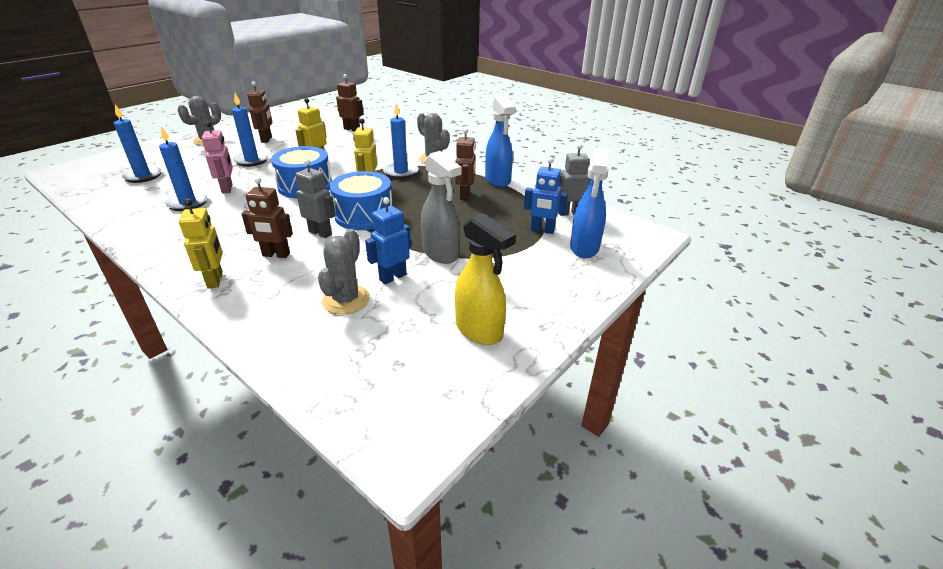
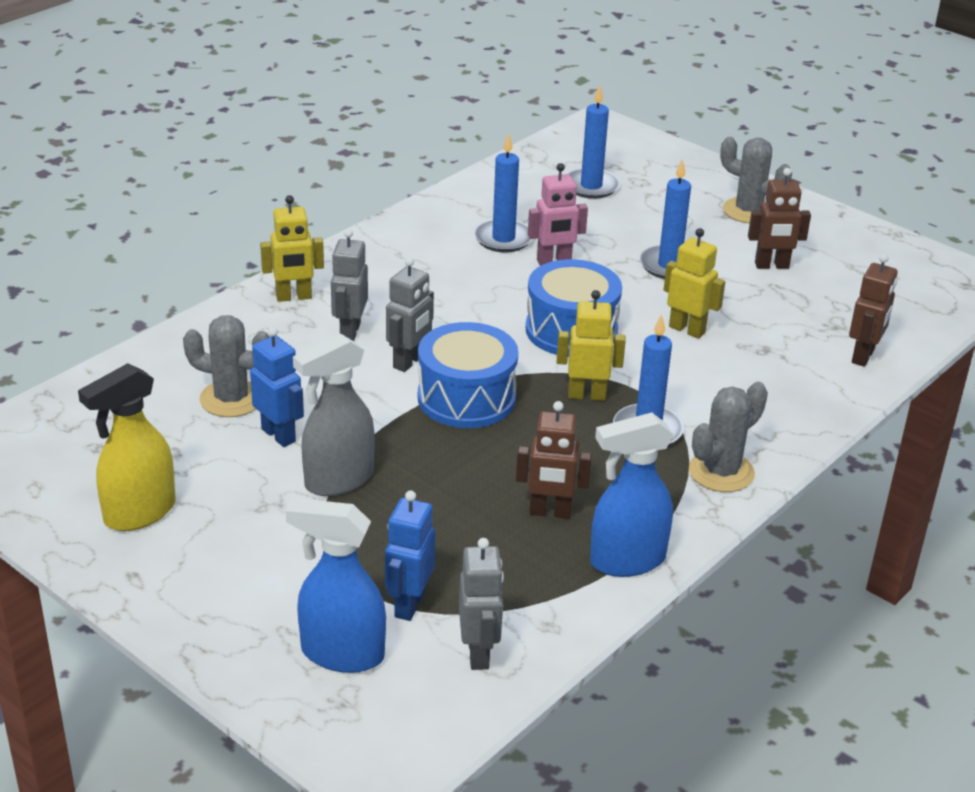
camera: 90 degrees right, 0 degrees up
(276, 255) = (349, 332): brown robot -> grey robot

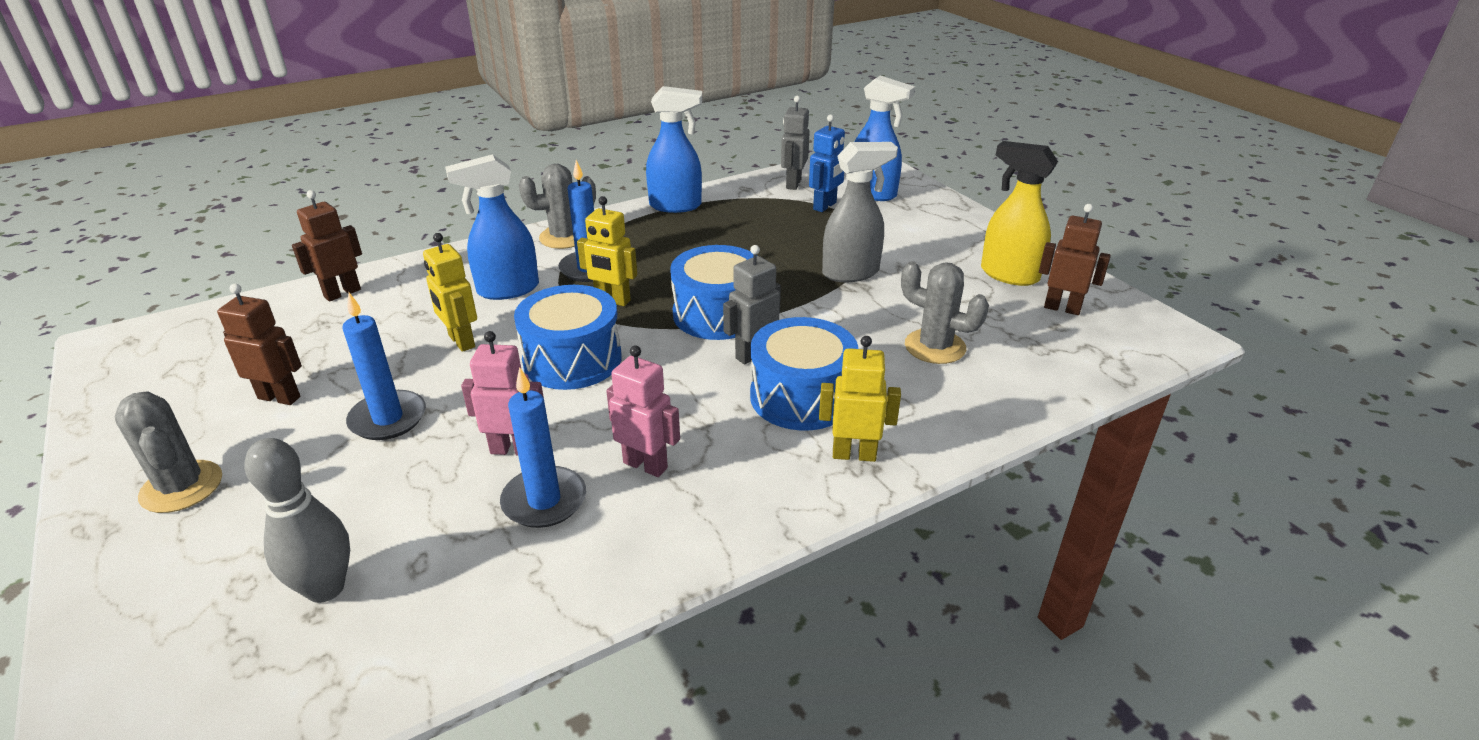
camera: 160 degrees left, 0 degrees up
(139, 513) = (1008, 275): yellow spray bottle -> yellow spray bottle turned 120 degrees counterclockwise
(279, 435) = (893, 310): blue robot -> none
(349, 332) = (801, 397): grey robot -> blue drum
(449, 267) = (645, 465): none -> pink robot
(550, 512) = (705, 234): brown robot -> brown robot (1062, 308)
(591, 186) = (325, 588): blue candle -> grey bowling pin
(706, 388) = (507, 290): none -> blue spray bottle

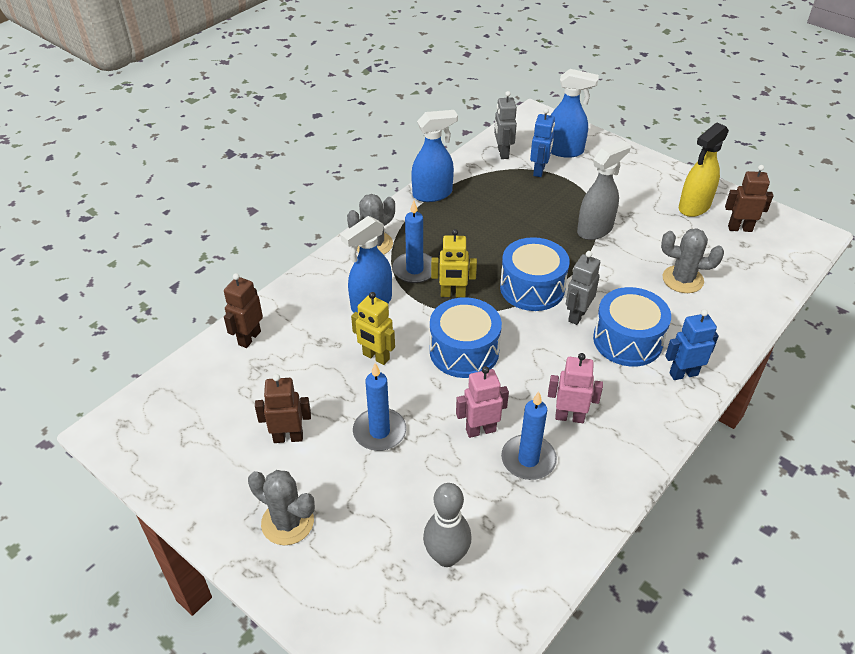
camera: 20 degrees left, 10 degrees up
(854, 454) = (683, 373): yellow robot -> blue robot
(1008, 275) = (694, 207): yellow spray bottle -> yellow spray bottle turned 60 degrees counterclockwise

